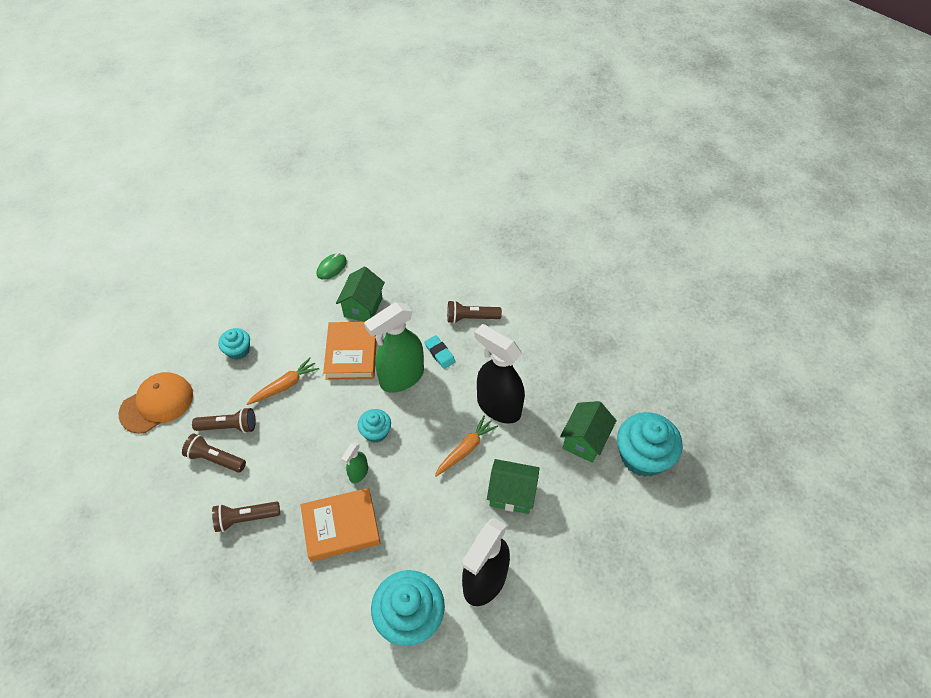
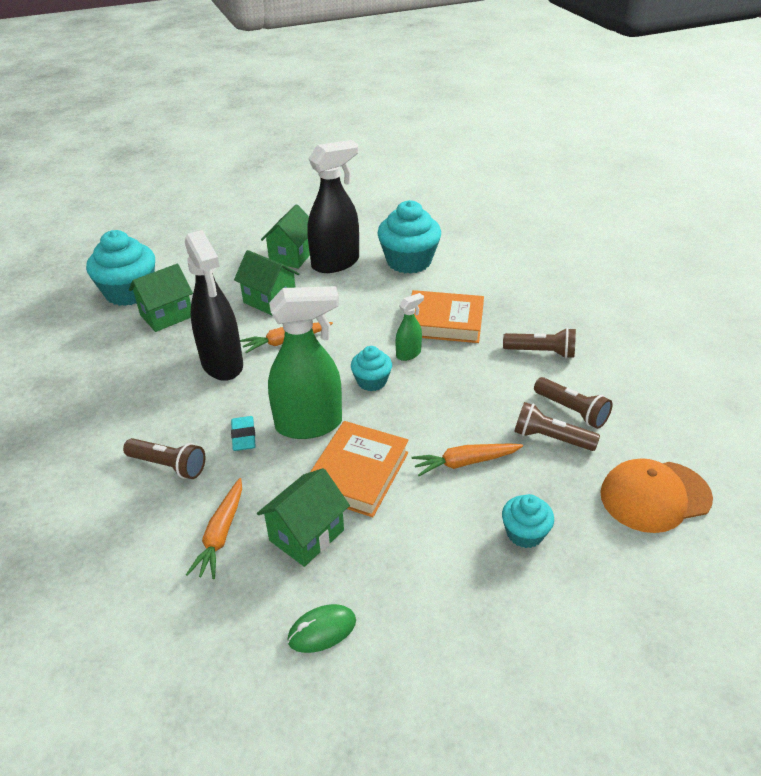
camera: 155 degrees left, 15 degrees down
(410, 292) = (221, 534): none -> orange carrot
(536, 575) = (292, 256): none -> green house

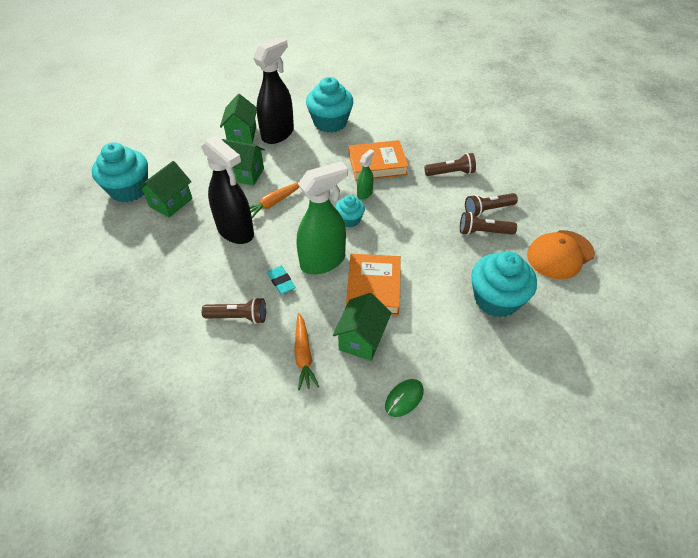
camera: 20 degrees left, 10 degrees up
(465, 462) = (438, 262): orange carrot -> none
(524, 533) = (496, 299): turquoise cupcake -> turquoise cupcake, size x1.85
(572, 411) = (488, 210): brown flashlight -> brown flashlight turned 135 degrees clockwise

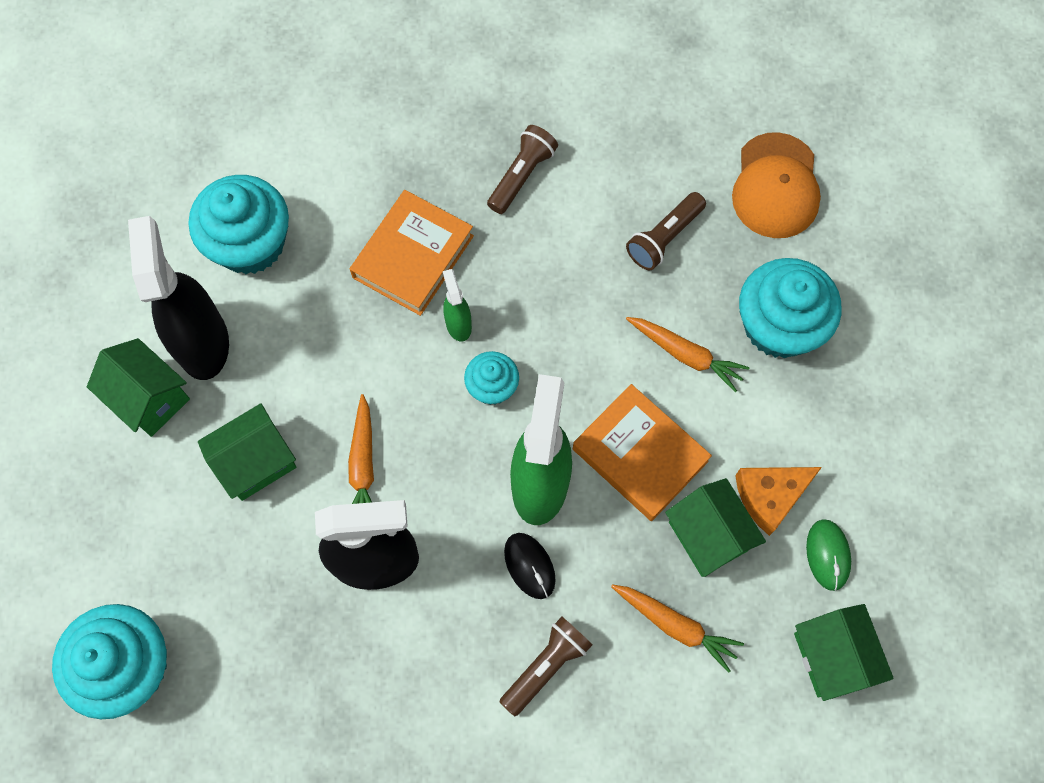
camera: 50 degrees left, 20 degrees up
(171, 202) = (223, 618): green house -> green house (831, 656)
(281, 281) = (529, 566): turquoise eraser -> black mouse
(408, 352) = (770, 496): none -> orange cheese
(439, 274) = (685, 355): none -> orange carrot
(488, 210) = (631, 196): brown flashlight -> none

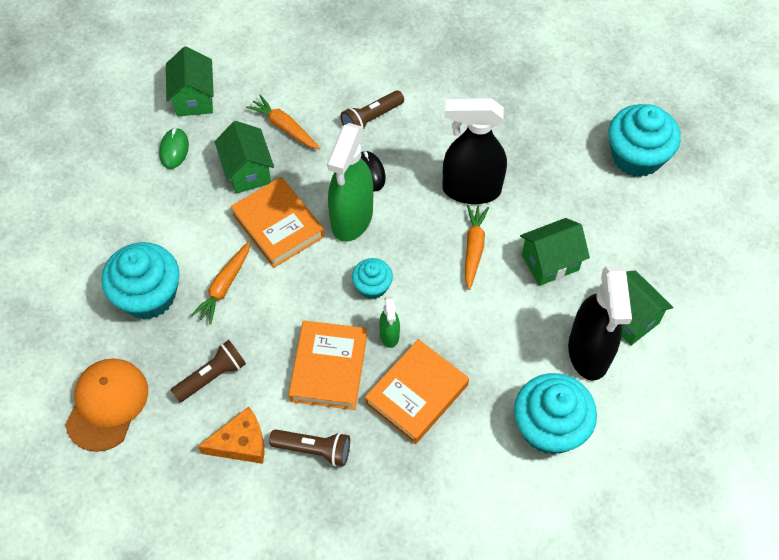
camera: 170 degrees left, 10 degrees down
(521, 175) = (314, 449): brown flashlight -> brown flashlight turned 120 degrees counterclockwise
(525, 270) = (329, 368): none -> orange book
(685, 355) = (224, 286): orange carrot -> orange carrot turned 105 degrees counterclockwise
(770, 496) = (198, 188): orange cheese -> orange cheese (241, 443)

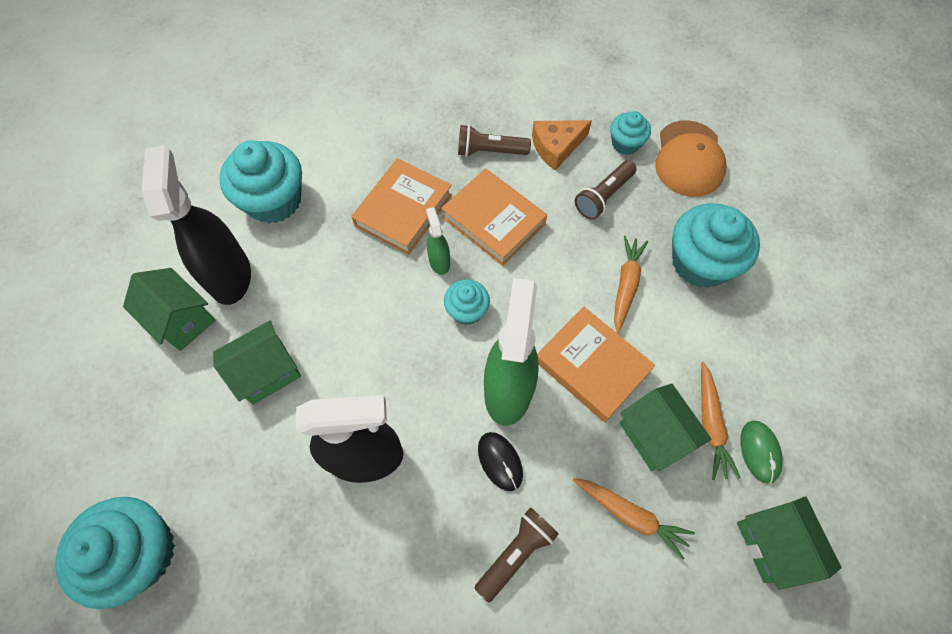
camera: 170 degrees right, 5 degrees up
(165, 435) = (625, 143): none -> turquoise cupcake
(329, 368) = (493, 221): orange book -> orange book turned 45 degrees counterclockwise
(473, 248) = (357, 375): orange carrot -> orange carrot (710, 424)

